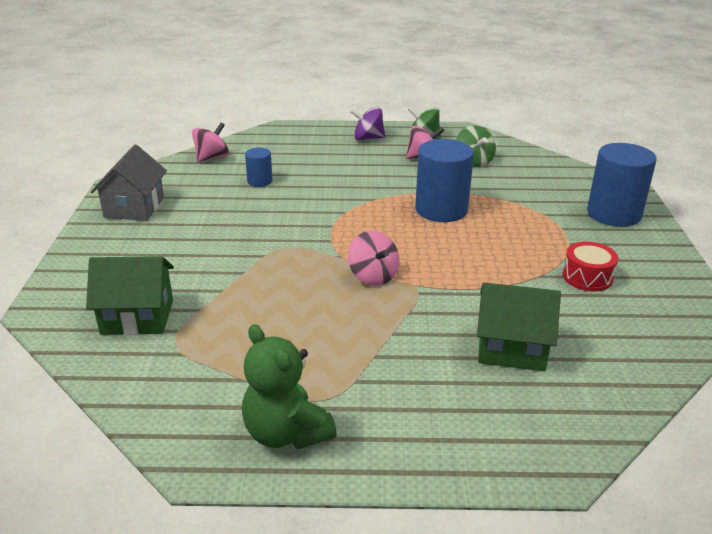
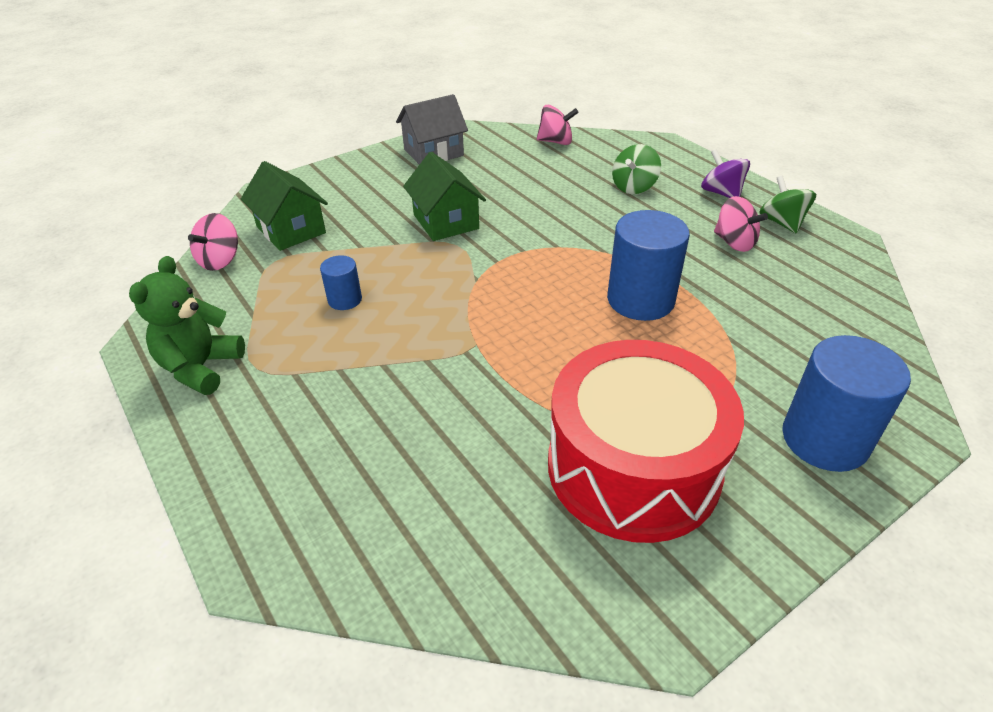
camera: 55 degrees right, 10 degrees up
(260, 181) = (549, 180): blue cylinder -> blue cylinder (345, 299)
(373, 276) = (463, 312): pink spinning top -> pink spinning top (220, 260)
(474, 161) = (783, 277): green spinning top -> green spinning top (634, 187)
(511, 348) = (427, 455): green house -> green house (446, 222)
(587, 277) = (633, 467): red drum -> red drum, size x2.47

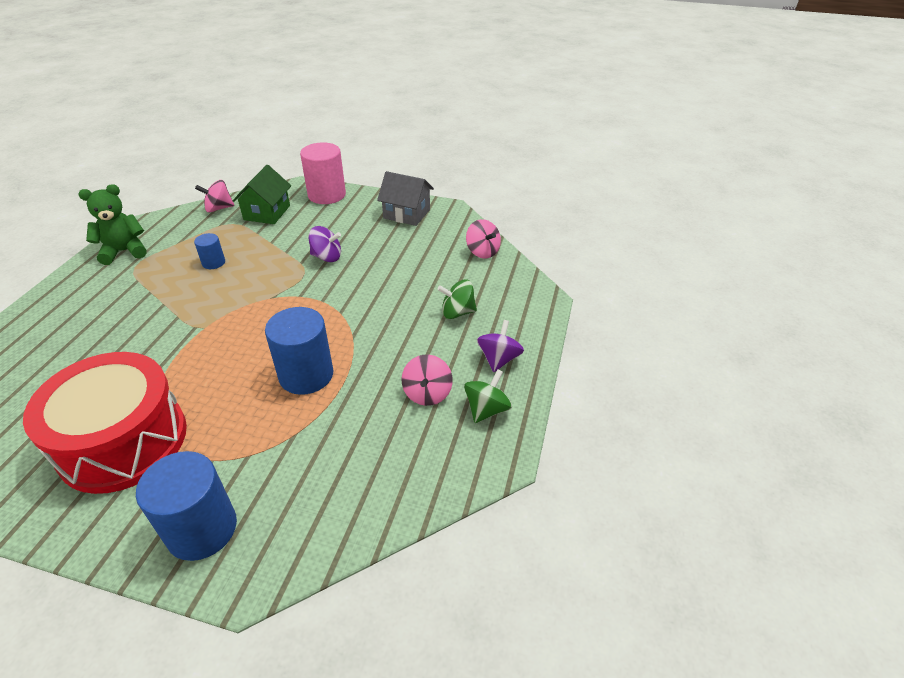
camera: 50 degrees right, 0 degrees up
(319, 181) = (327, 195): none -> pink cylinder
(446, 222) = (327, 257): green house -> purple spinning top

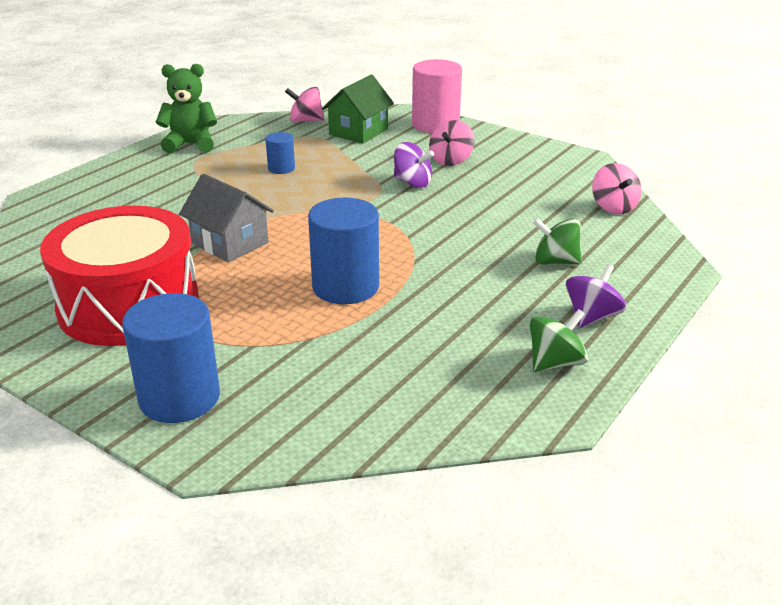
camera: 20 degrees right, 10 degrees down
(406, 214) = (528, 156): grey house -> grey house (230, 243)
(427, 393) = (484, 332): pink spinning top -> pink spinning top (451, 160)

